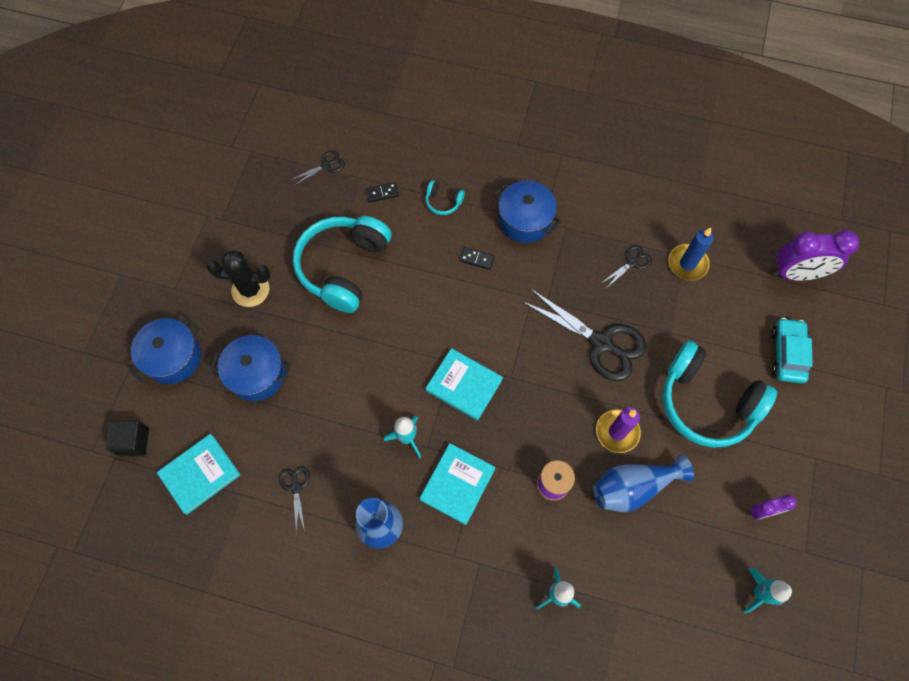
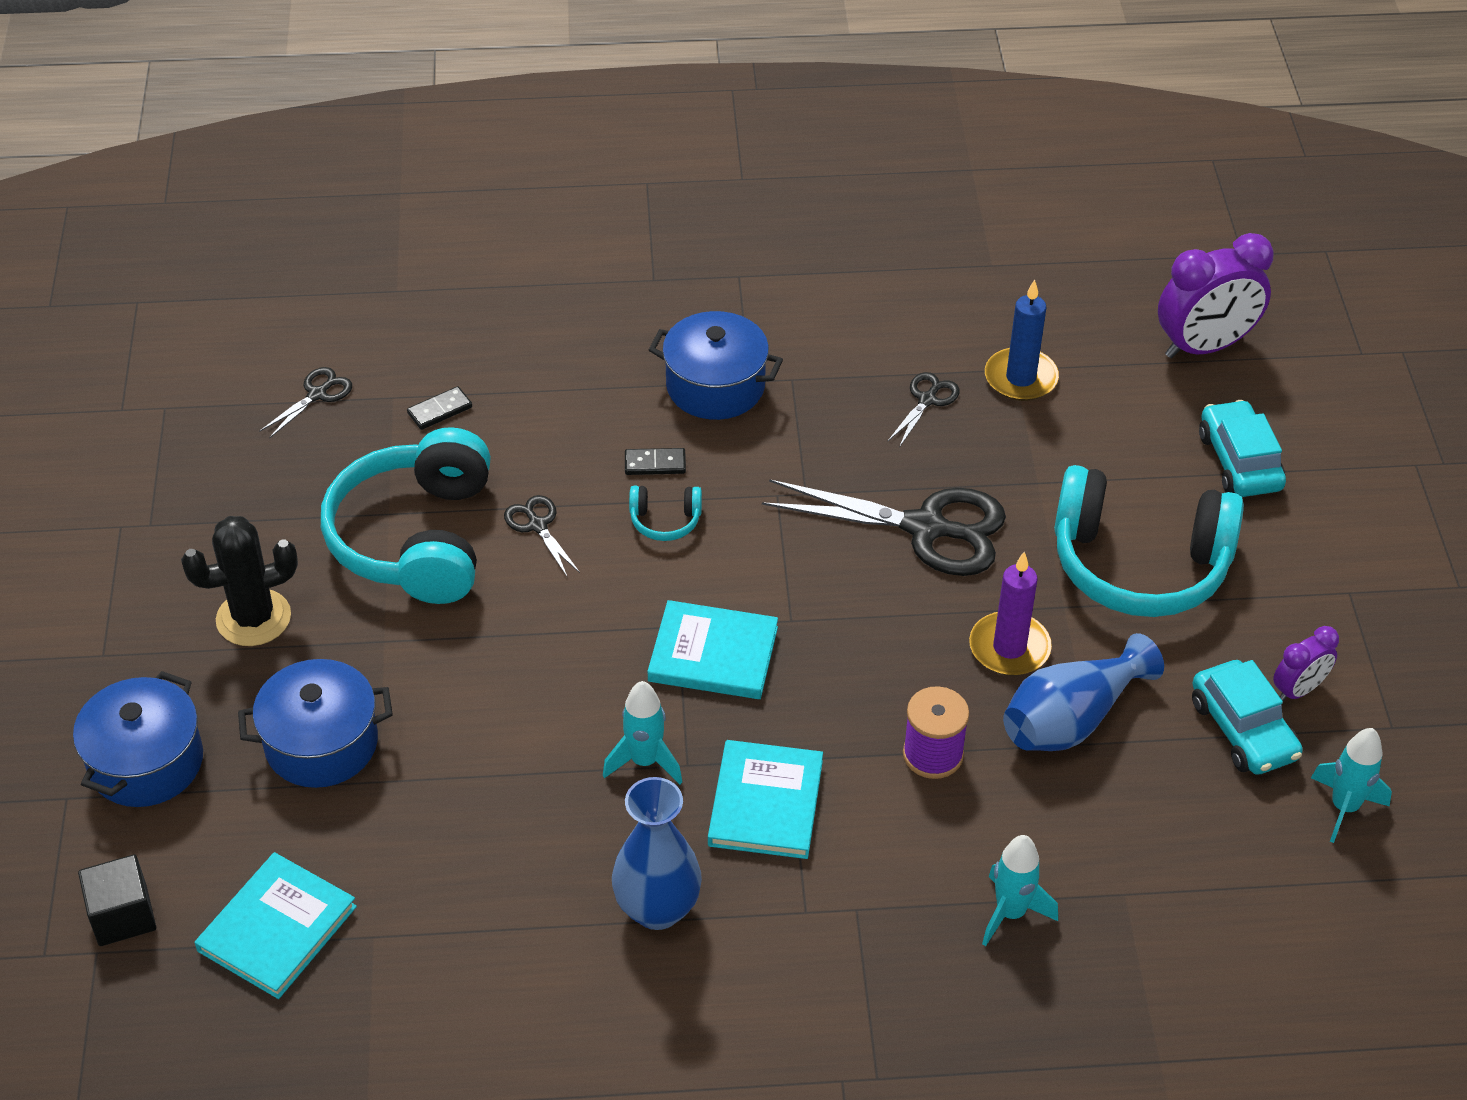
camera: 20 degrees left, 20 degrees down
(295, 487) = (470, 895): black scissors -> black scissors (538, 525)
(443, 202) = (558, 395): turquoise headphones -> turquoise headphones (665, 520)
(723, 525) = (1243, 729): none -> turquoise car

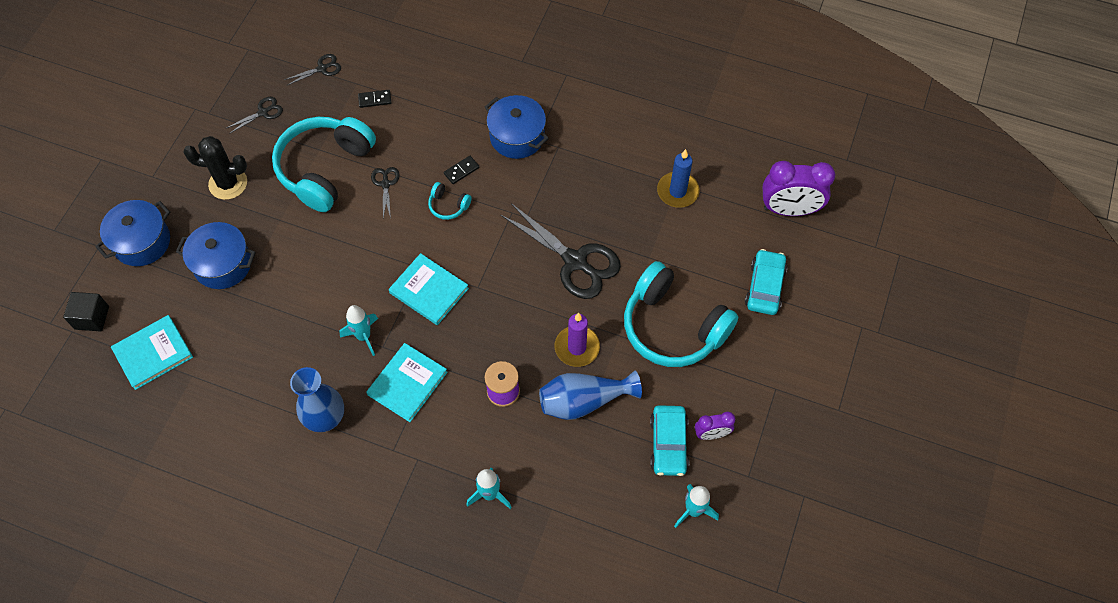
camera: 25 degrees right, 15 degrees up
(655, 464) = (461, 171): black domino -> black domino turned 60 degrees counterclockwise
(927, 400) = (620, 186): black scissors -> black scissors (263, 112)

